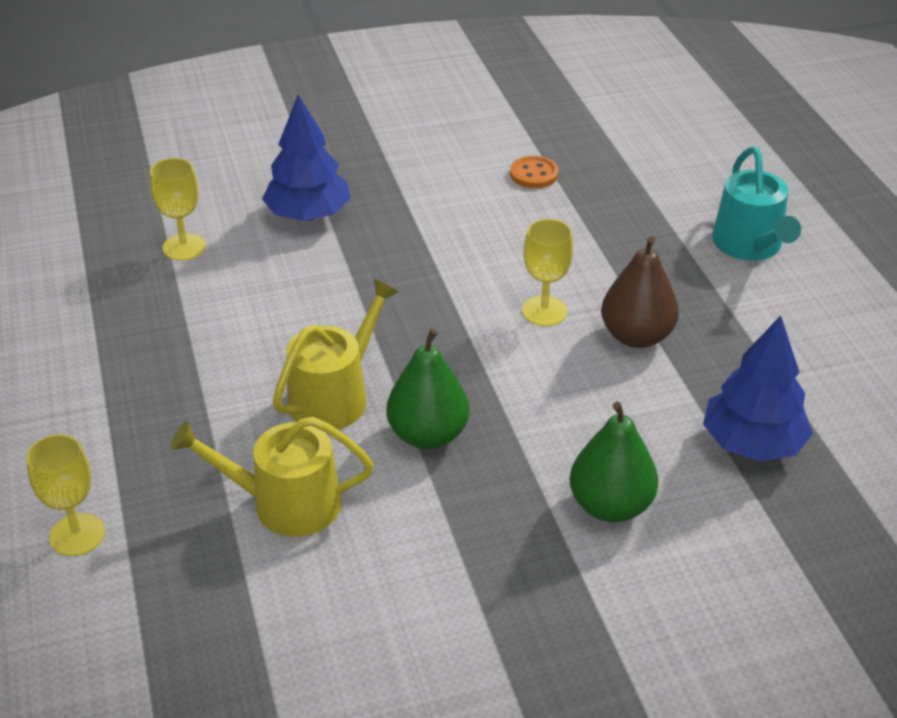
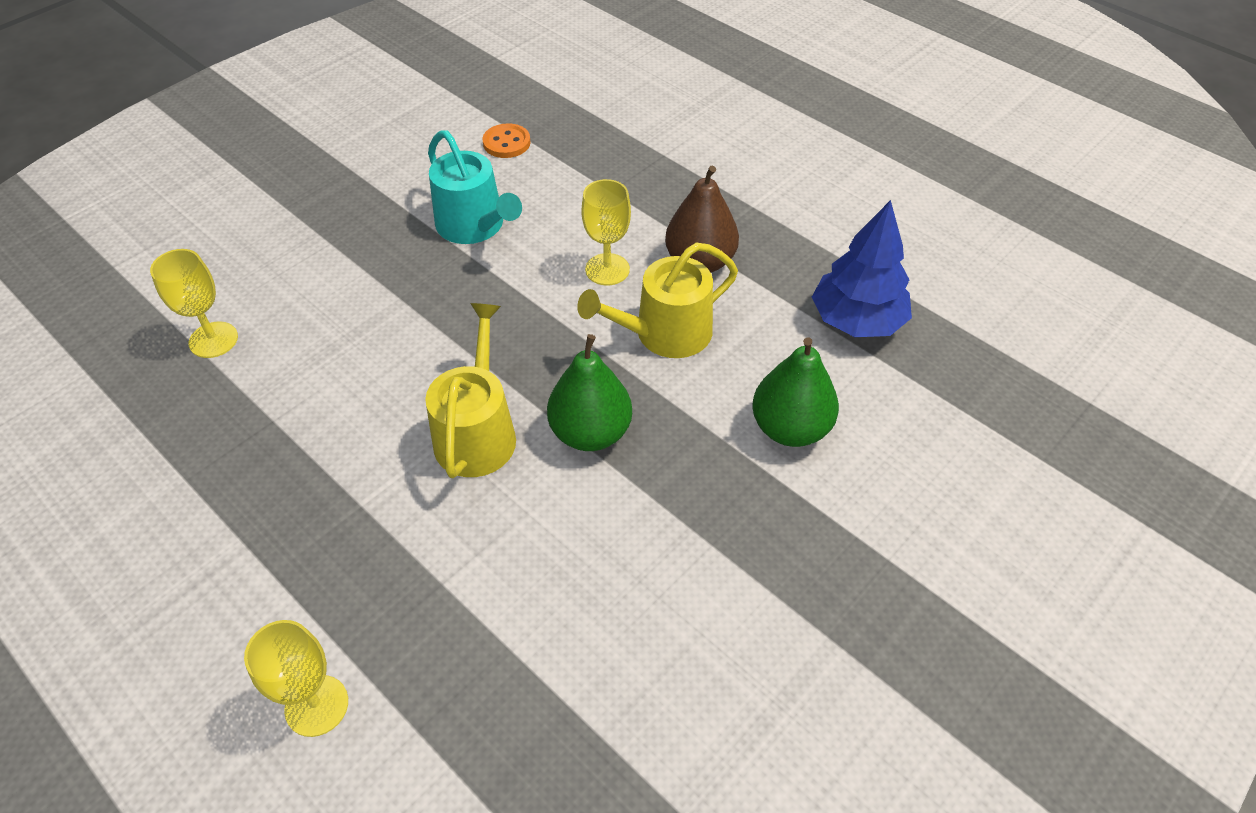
camera: 30 degrees left, 10 degrees up
(285, 503) = (507, 564): yellow watering can -> yellow watering can (664, 334)
(308, 215) = (321, 258): blue tree -> none
(750, 245) = (730, 145): turquoise watering can -> turquoise watering can (475, 226)

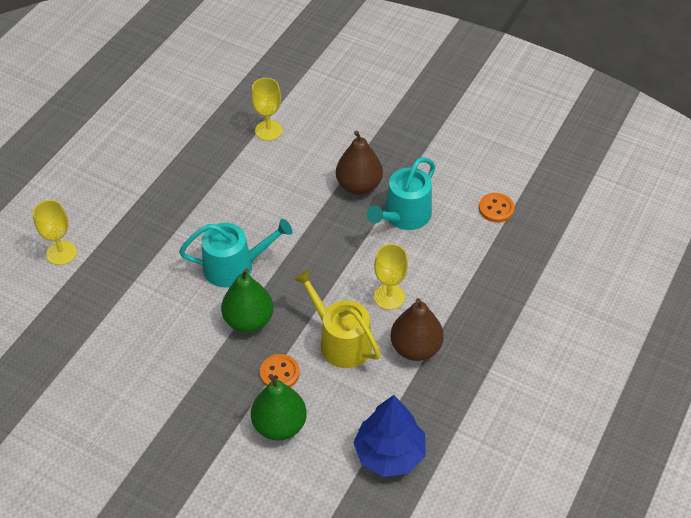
camera: 75 degrees right, 0 degrees up
(393, 259) = (359, 185): none -> brown pear
(477, 432) = (235, 266): yellow watering can -> turquoise watering can
(700, 412) = (279, 373): none -> orange button

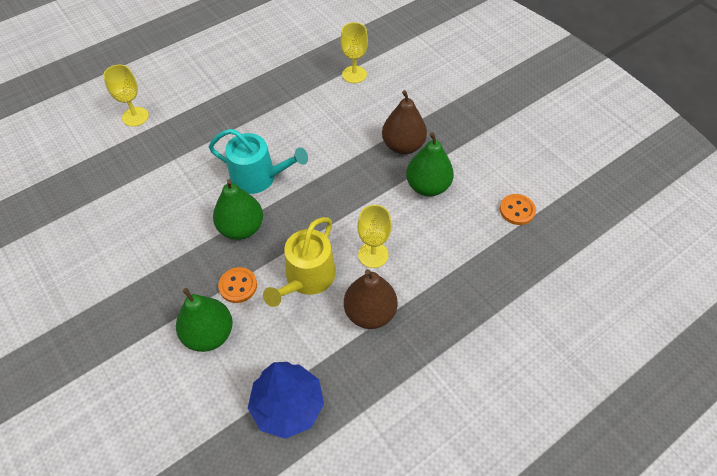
camera: 25 degrees right, 5 degrees up
(340, 341) = (307, 278): yellow watering can -> yellow watering can turned 135 degrees counterclockwise
(404, 216) = (427, 186): turquoise watering can -> green pear

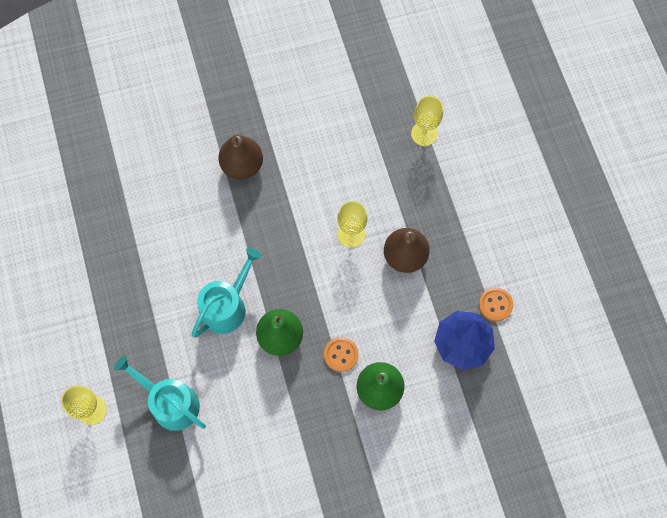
camera: 70 degrees left, 15 degrees up
(154, 165) = (170, 403): none -> turquoise watering can
(307, 278) = (354, 295): yellow watering can -> none
(354, 74) = (129, 176): yellow goblet -> yellow goblet (424, 134)
(427, 186) = (297, 163): green pear -> none
(517, 210) = (351, 103): orange button -> orange button (495, 305)

